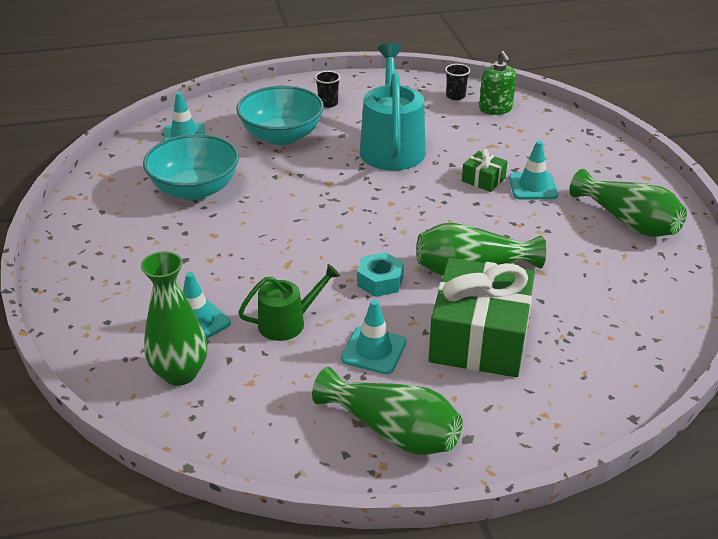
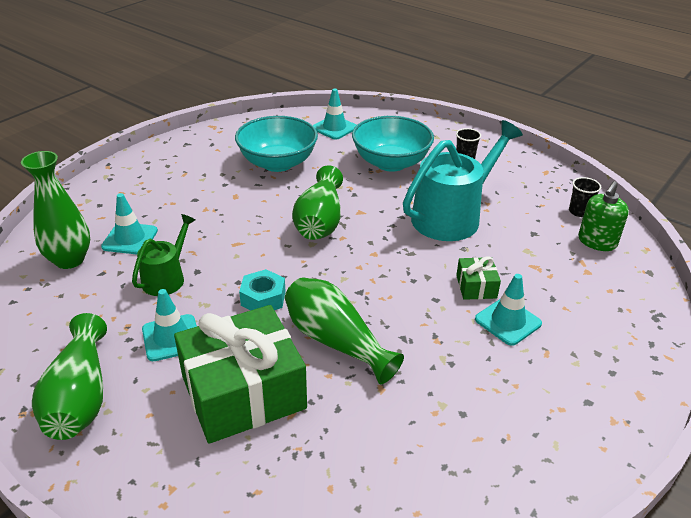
camera: 50 degrees right, 0 degrees up
(287, 322) = (166, 278): green watering can -> green watering can turned 90 degrees counterclockwise
(628, 221) = (540, 415): green vase -> green vase (320, 221)

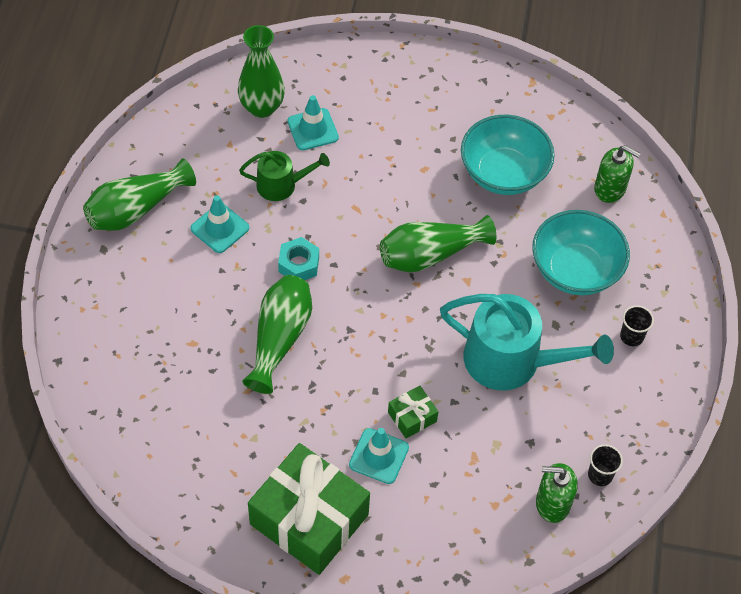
camera: 60 degrees right, 20 degrees up
(243, 392) = (194, 303): green gift -> green gift (309, 519)
(334, 128) = (610, 188): turquoise traffic cone -> green soap dispenser

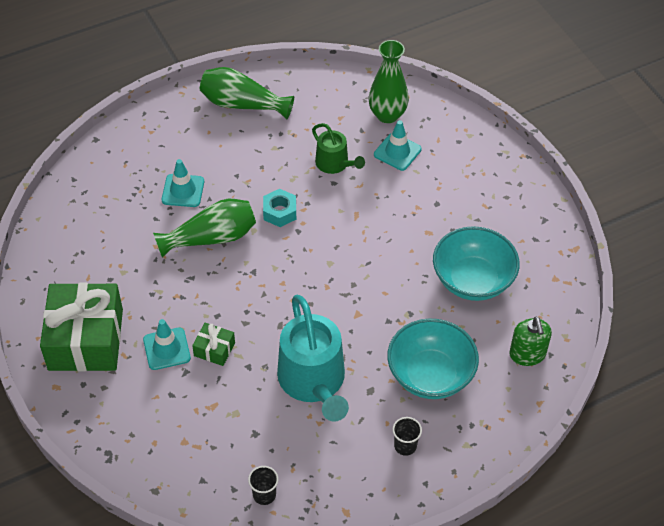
camera: 55 degrees right, 5 degrees down
(220, 228) = (268, 154): turquoise traffic cone -> turquoise traffic cone (183, 191)
(430, 254) = (358, 279): green vase -> none
(552, 503) = (215, 477): green soap dispenser -> none

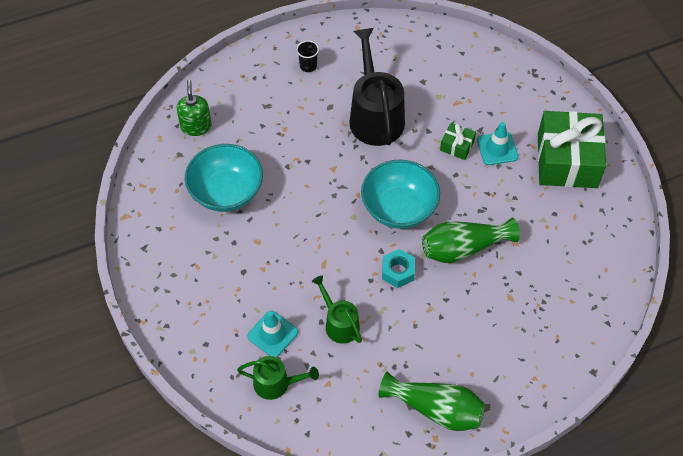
camera: 175 degrees left, 5 degrees up
(183, 191) = (494, 302): turquoise traffic cone -> none
(264, 495) = (416, 41): black cup -> none
(313, 381) = (375, 116): turquoise watering can -> black watering can
(387, 115) = (276, 383): green vase -> green watering can
(430, 375) = (279, 115): turquoise bowl -> turquoise bowl (399, 208)

